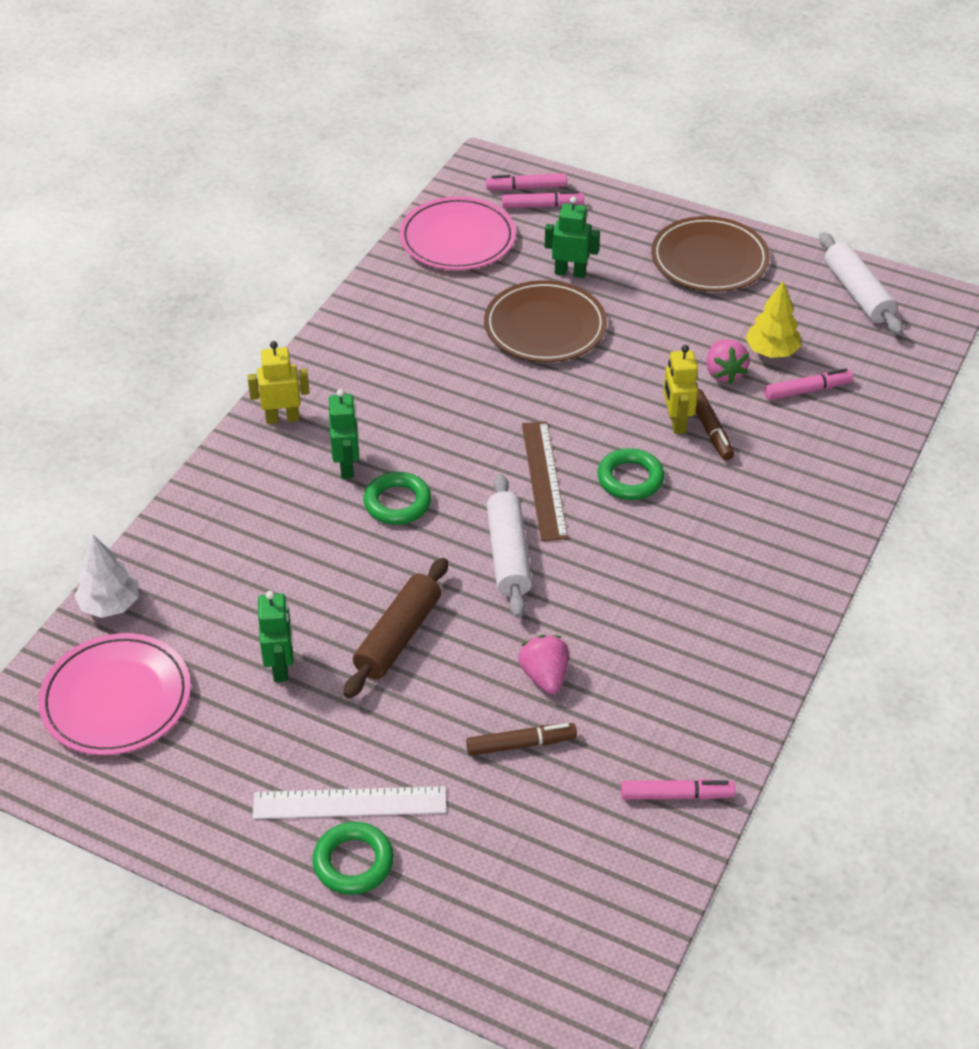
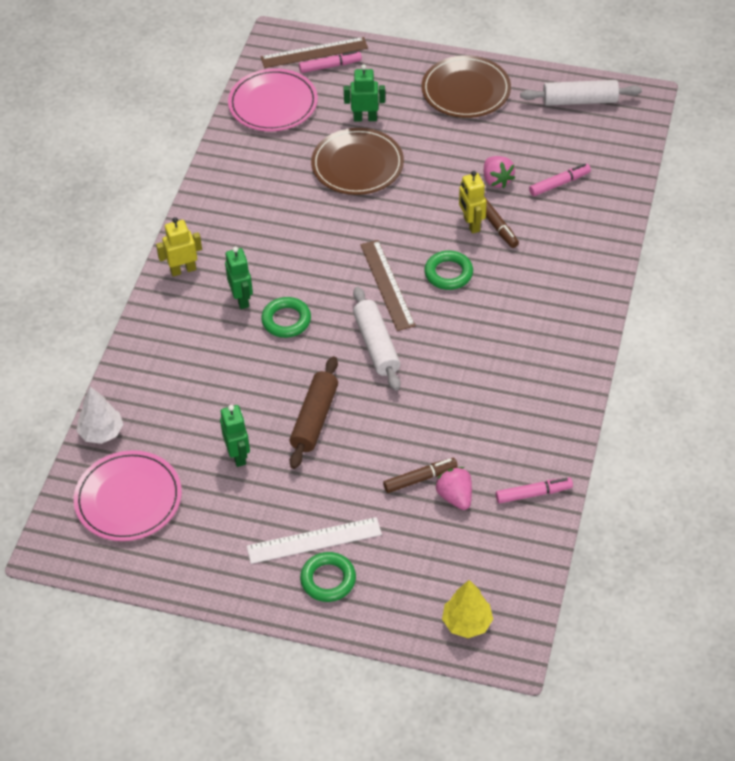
camera: 10 degrees left, 5 degrees up
(526, 188) = (314, 53): pink marker -> brown ruler
(544, 676) = (424, 428): pink strawberry -> pink strawberry (455, 497)
(771, 351) = (527, 157): yellow tree -> yellow tree (467, 622)
(857, 293) = (580, 100): white rolling pin -> white rolling pin turned 60 degrees counterclockwise

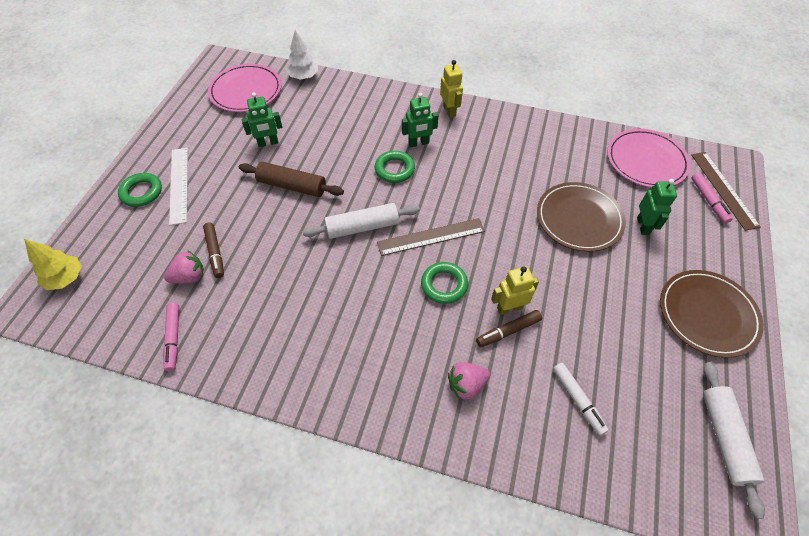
camera: 90 degrees right, 5 degrees up
(497, 180) = (574, 335): pink strawberry -> pink strawberry (466, 385)
(559, 184) = (578, 400): pink marker -> white marker

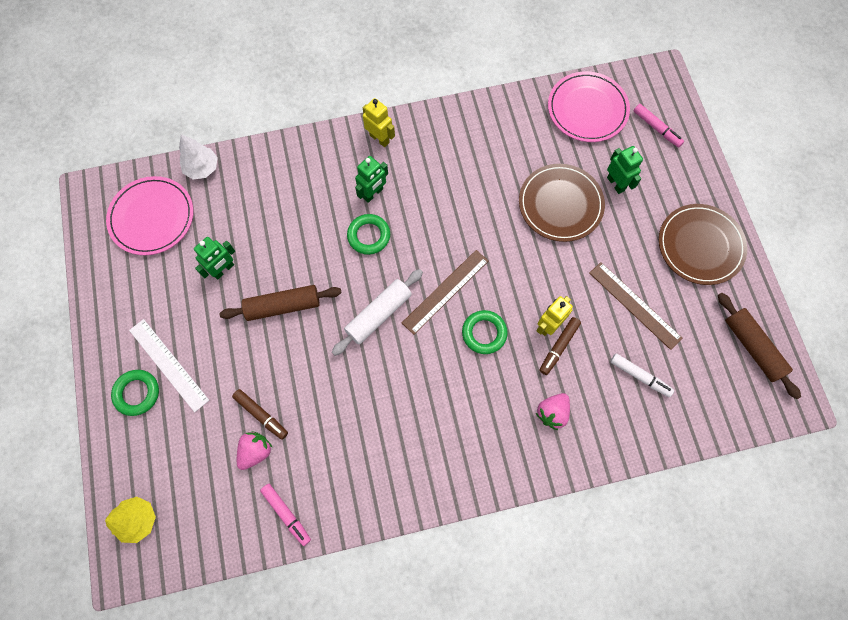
camera: 30 degrees left, 15 degrees up
(723, 189) = (663, 109): brown ruler -> brown ruler (634, 305)
(724, 438) = (752, 347): white rolling pin -> brown rolling pin

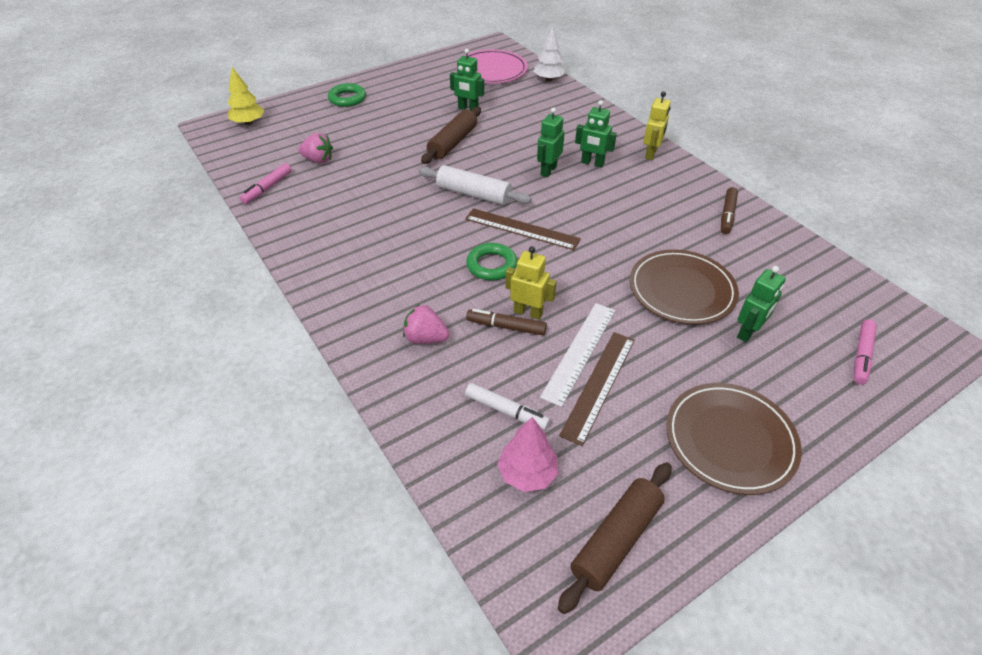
camera: 70 degrees right, 25 degrees down
(168, 365) = (376, 105): white ruler -> white ruler (579, 352)
(261, 415) = (351, 155): brown marker -> brown marker (727, 215)
(283, 306) = (452, 143): brown rolling pin -> brown rolling pin turned 60 degrees clockwise
(369, 236) = (548, 171): green ring -> green robot
(587, 109) = (823, 286): pink plate -> none
(640, 376) = (506, 411): white marker -> white marker turned 75 degrees counterclockwise
(694, 381) = (527, 473): none -> pink tree

